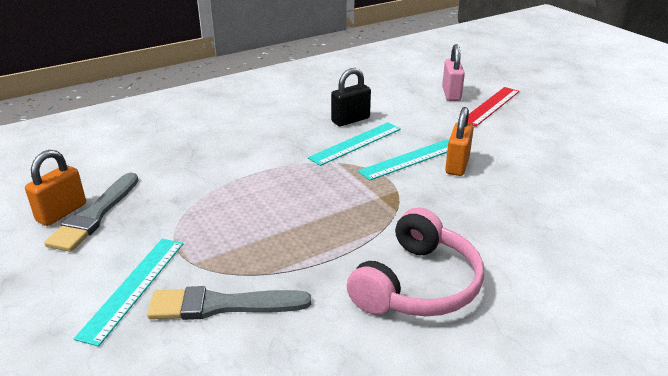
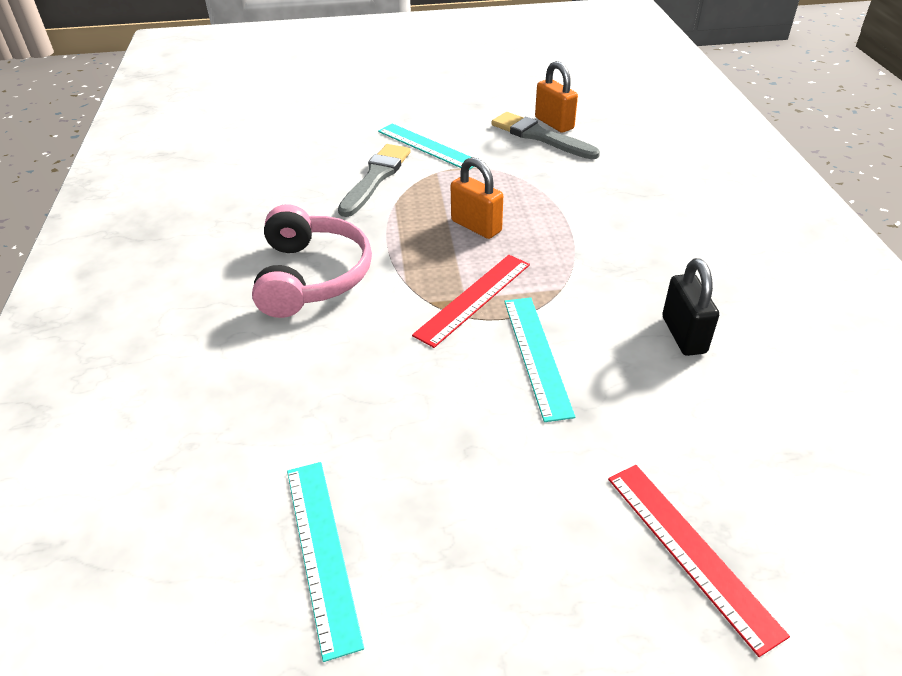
camera: 115 degrees right, 10 degrees up
(355, 143) = (606, 318): turquoise ruler -> turquoise ruler (322, 551)
(376, 193) = (473, 298): none -> red ruler
(417, 284) = (312, 276): pink headphones -> pink headphones turned 150 degrees counterclockwise
(451, 94) = (766, 511): pink padlock -> none
(457, 165) = (496, 396): orange padlock -> orange padlock (476, 226)

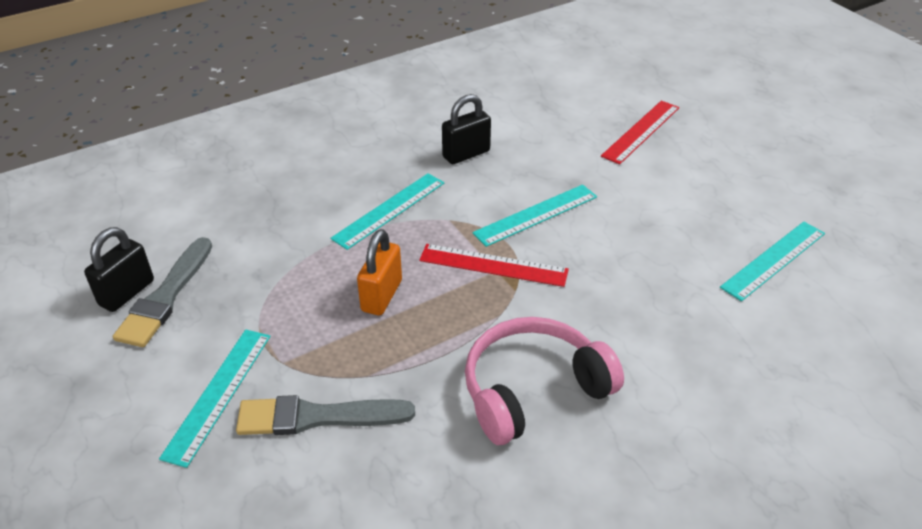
camera: 115 degrees left, 0 degrees up
(554, 123) = (127, 293): orange padlock -> black padlock
(597, 255) = (389, 210): none -> turquoise ruler

